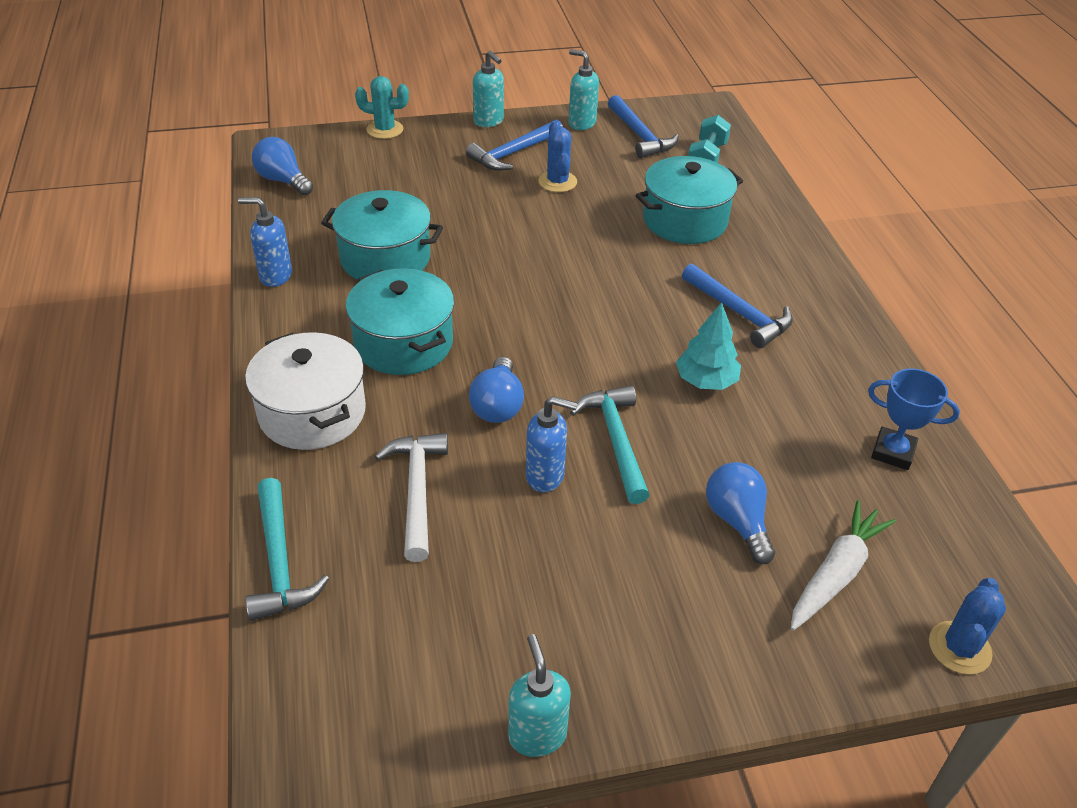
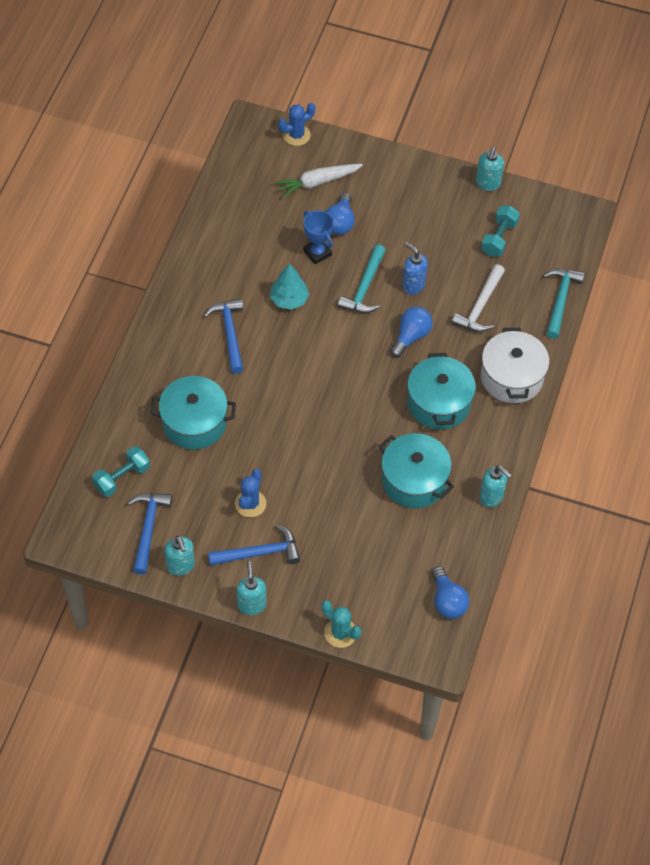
camera: 150 degrees left, 15 degrees up
(275, 276) = (491, 497): blue soap dispenser -> turquoise soap dispenser
(449, 625) = (499, 238): none -> turquoise dumbbell
(893, 452) = (233, 218): blue trophy -> blue trophy (317, 253)

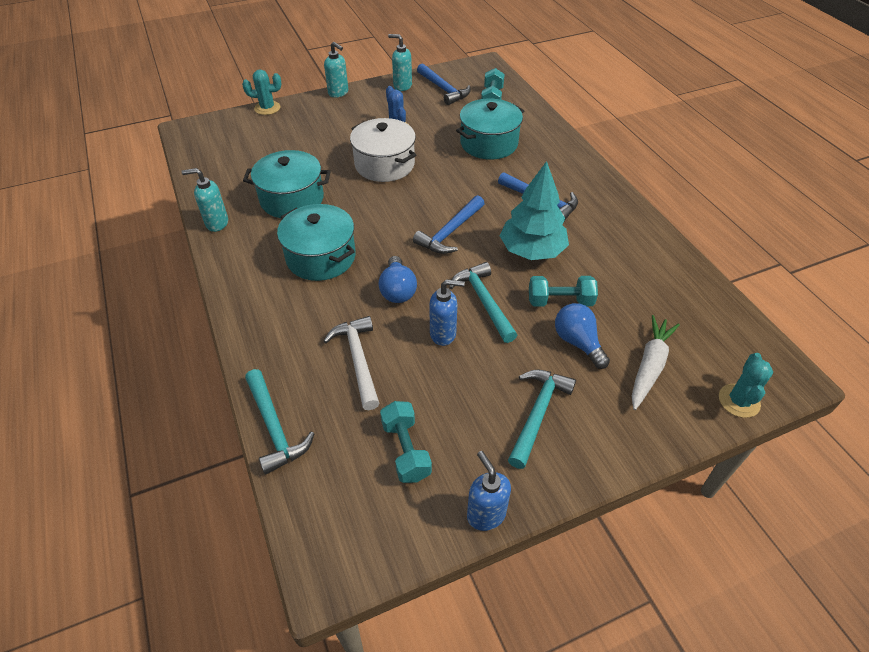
camera: 140 degrees right, 10 degrees down
(259, 553) = (361, 113): blue hammer -> blue hammer (450, 232)
(289, 299) = (532, 251): turquoise tree -> turquoise tree, size x1.55
(296, 135) = (739, 401): blue cactus -> turquoise cactus
(317, 253) = (560, 301): blue trophy -> turquoise dumbbell
(410, 205) = (537, 414): none -> turquoise hammer
(447, 601) = (204, 154): blue light bulb -> none
(487, 184) = (485, 514): turquoise soap dispenser -> blue soap dispenser
(512, 377) = (269, 317): white pot -> white pot (384, 164)

